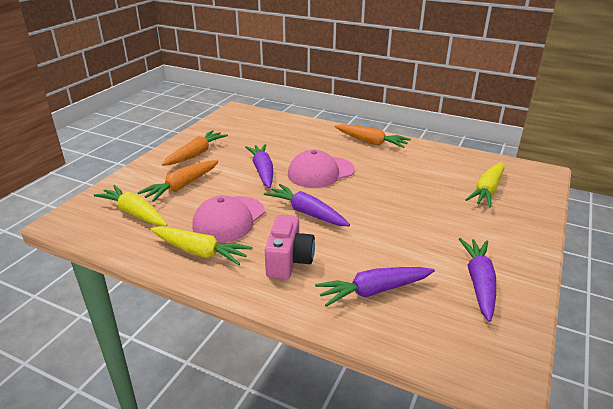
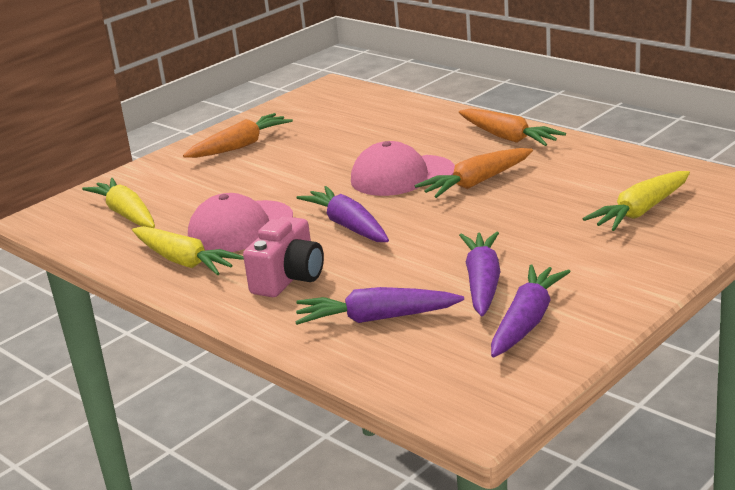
camera: 20 degrees right, 5 degrees down
(182, 186) = (201, 185): orange carrot -> orange carrot (476, 183)
(262, 171) = (320, 171): purple carrot -> purple carrot (482, 283)

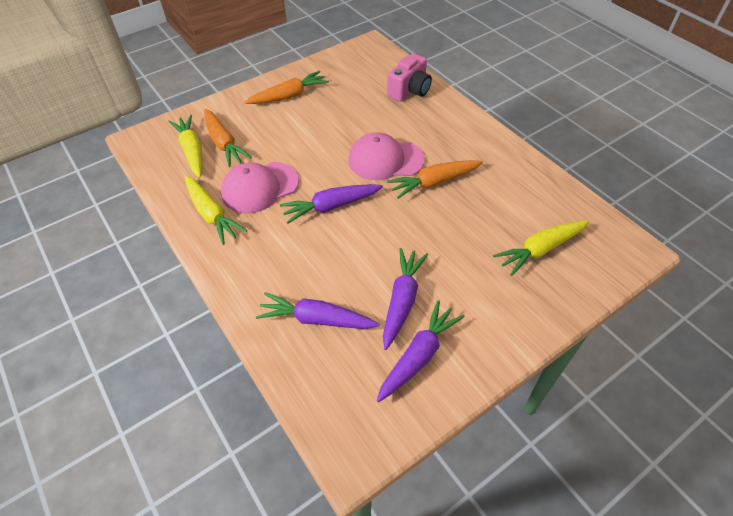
camera: 10 degrees right, 25 degrees up
(289, 278) = (273, 255): pink camera -> pink camera (409, 90)
(348, 226) = (331, 206): purple carrot -> purple carrot turned 90 degrees counterclockwise
(508, 137) = (472, 136): orange carrot -> orange carrot (224, 143)

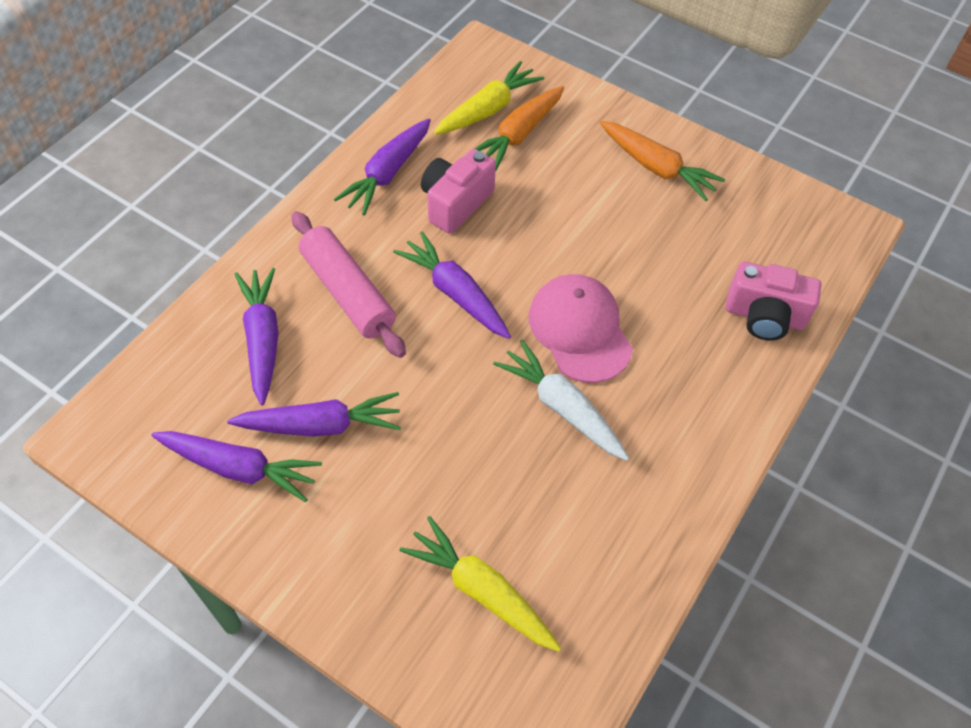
camera: 65 degrees right, 5 degrees up
(212, 214) = (387, 173): yellow carrot -> purple carrot
(260, 187) = (455, 203): pink cap -> pink camera
(302, 261) = (347, 293): none -> pink rolling pin
(434, 182) = (562, 407): orange carrot -> white carrot

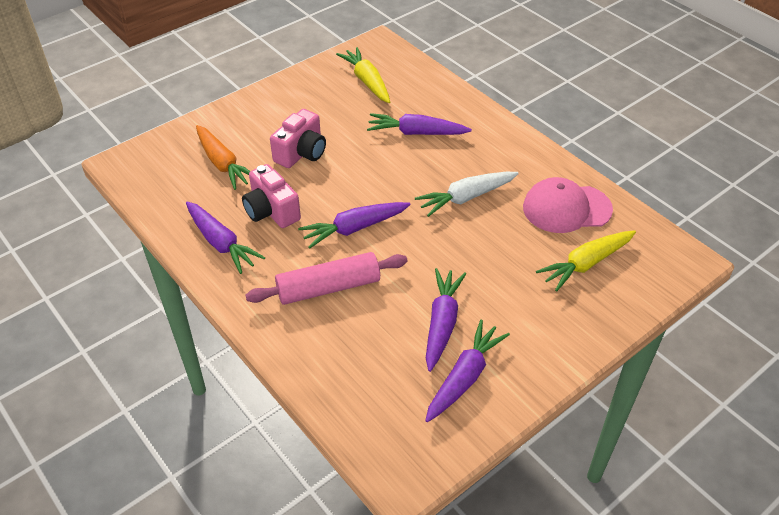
camera: 70 degrees left, 10 degrees down
(262, 339) = (352, 347): purple carrot -> purple carrot (416, 133)
(488, 109) = (187, 174): yellow carrot -> yellow carrot (367, 81)
(580, 330) = (410, 175): pink cap -> pink cap (566, 208)
(656, 167) = (291, 107): orange carrot -> none
(764, 316) = (430, 96): pink camera -> pink camera (301, 153)

